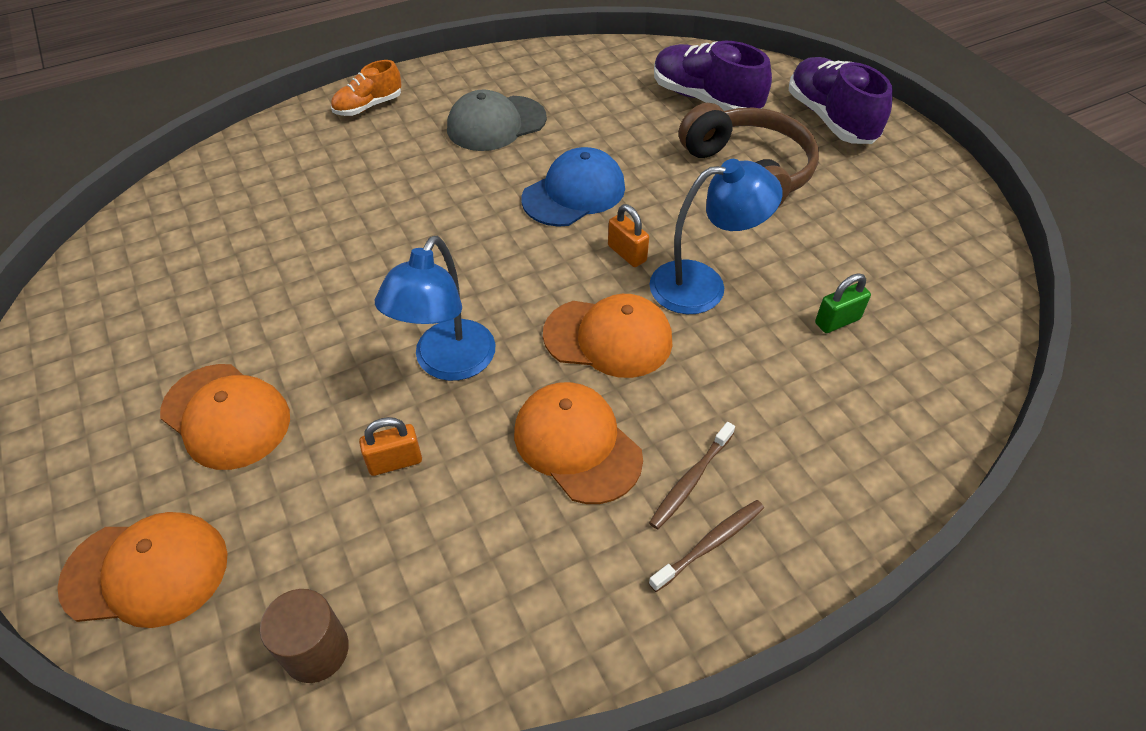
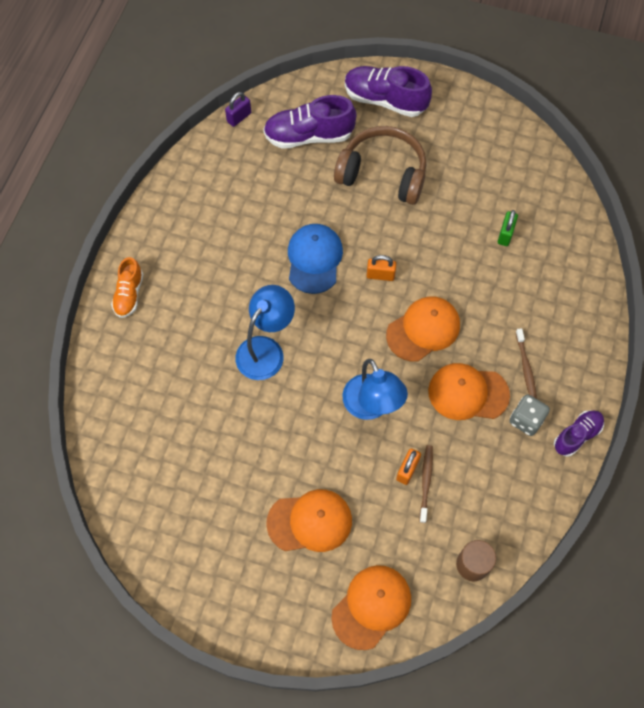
camera: 45 degrees left, 15 degrees up
(496, 124) = (218, 246): grey cap -> none
(614, 541) = (526, 420): none -> grey dice
(653, 49) = (239, 117): none -> purple padlock
(664, 628) = (577, 435): none -> purple shoe
(703, 285) = (432, 264): blue lamp -> blue lamp (266, 350)
(710, 544) = (559, 388): brown toothbrush -> brown toothbrush (426, 482)

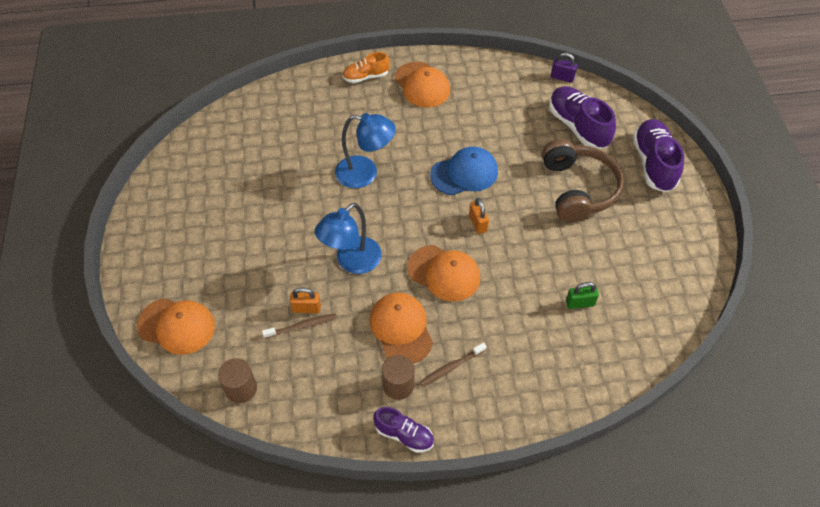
camera: 65 degrees right, 10 degrees down
(310, 521) = (232, 257): orange cap -> orange cap (422, 85)
(526, 420) = (398, 385): grey dice -> brown cylinder

